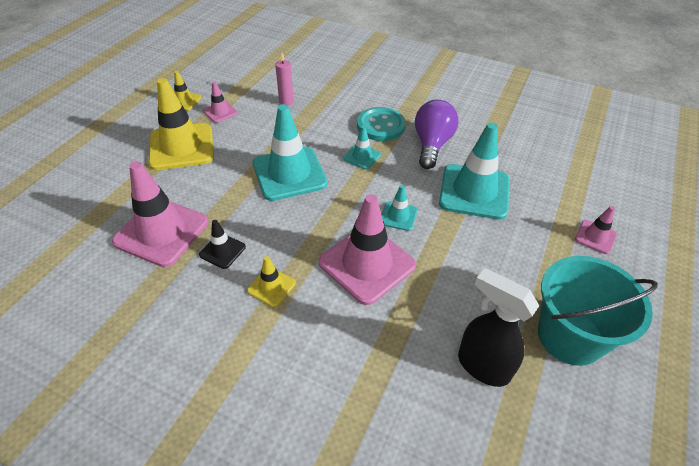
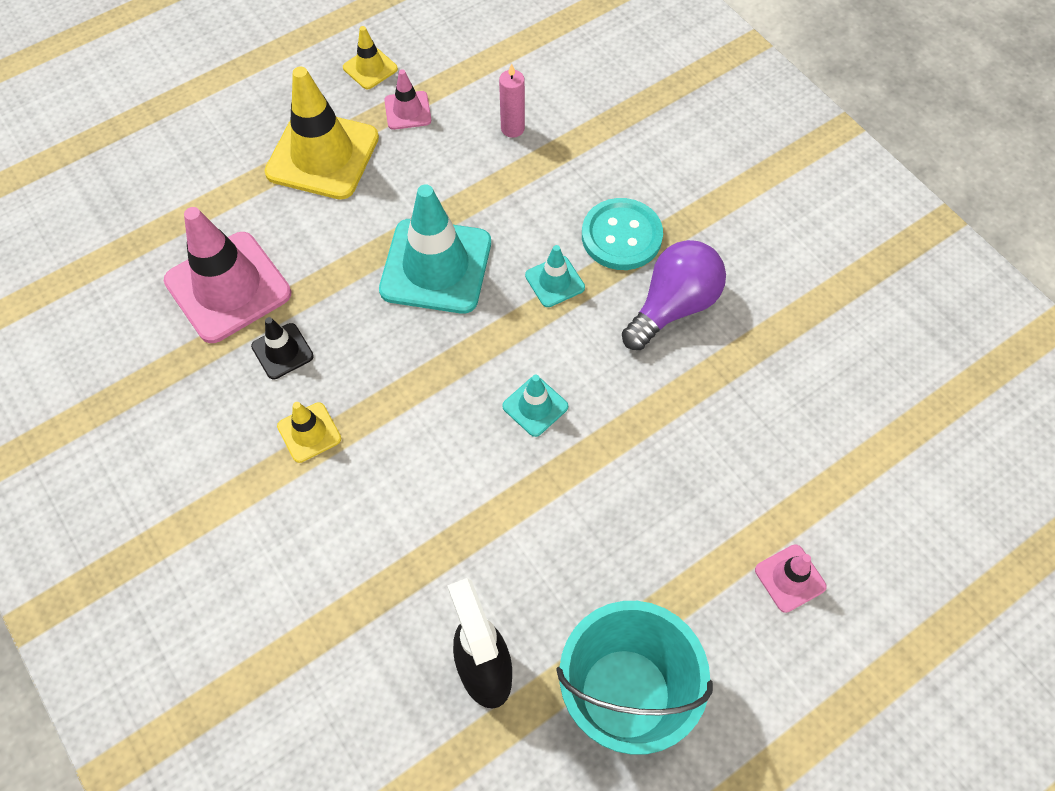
camera: 30 degrees right, 15 degrees up
(367, 264) = (443, 459): pink traffic cone -> none
(474, 192) = (672, 418): turquoise traffic cone -> none

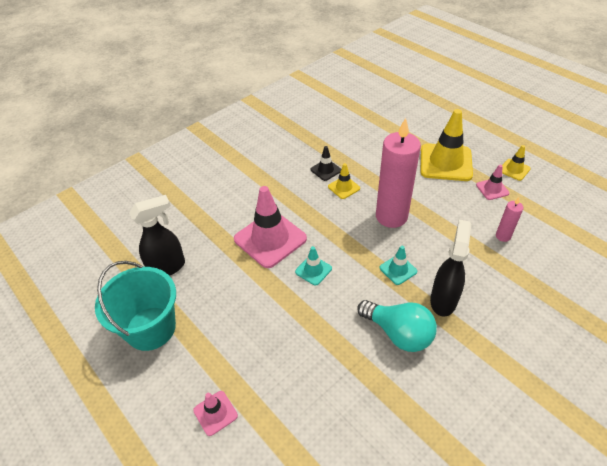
camera: 85 degrees right, 15 degrees down
(228, 287) = (355, 146): pink traffic cone -> pink traffic cone (270, 239)
(309, 432) = (284, 186): yellow traffic cone -> yellow traffic cone (344, 187)
(436, 266) = (391, 216): turquoise traffic cone -> pink candle
(621, 236) = (443, 300): turquoise button -> black spray bottle
(673, 306) = (398, 333): purple light bulb -> turquoise light bulb

